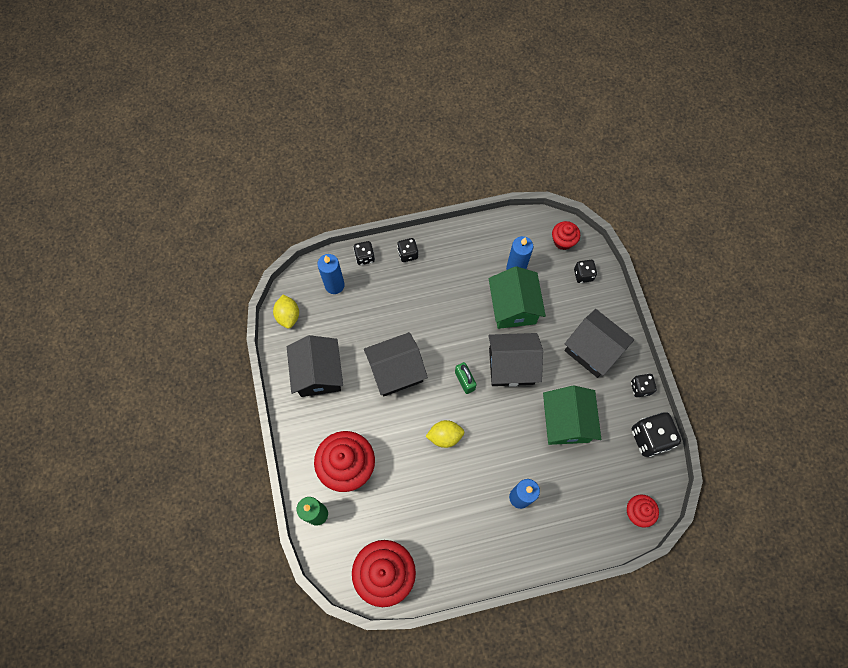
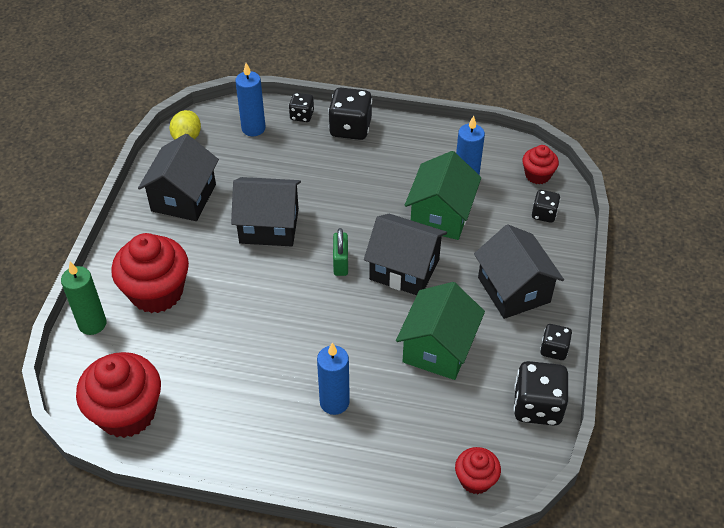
camera: 25 degrees right, 20 degrees down
(408, 254) = (350, 128): black dice -> black dice, size x1.75
(445, 436) = (284, 307): yellow lemon -> none

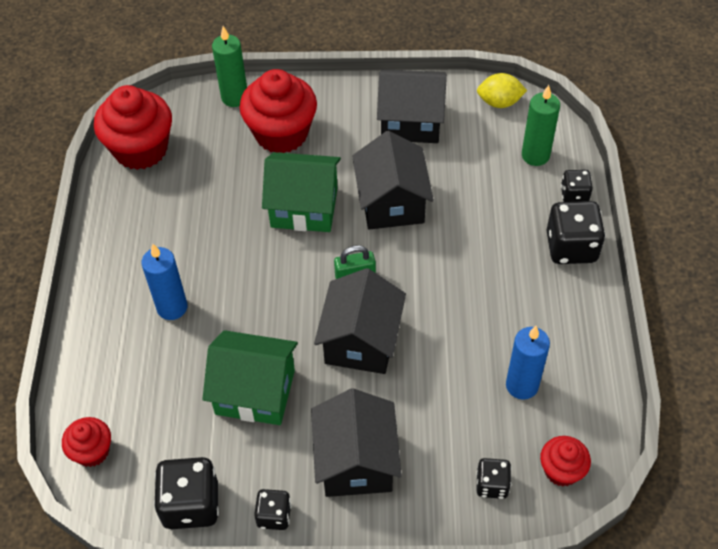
camera: 80 degrees right, 5 degrees up
(253, 128) = (535, 155): blue candle -> green candle
(441, 215) = (455, 366): green house -> green house (304, 207)
(513, 290) = (356, 461): black house -> black house turned 60 degrees counterclockwise

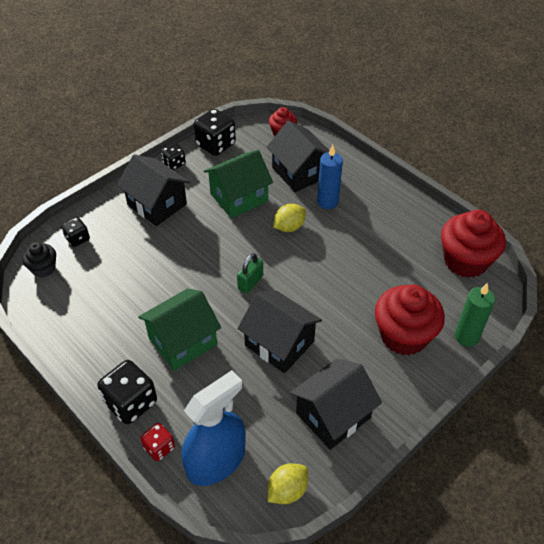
camera: 135 degrees right, 5 degrees down
(247, 309) = (289, 227): none -> yellow lemon
(304, 207) = (328, 300): green house -> green house (182, 341)
(361, 341) = (211, 254): black house -> black house (299, 172)
(522, 385) = (98, 294): blue candle -> none
(535, 155) = (216, 460): green candle -> blue spray bottle
(561, 470) = (43, 268): red cupcake -> black cupcake
(574, 195) = (159, 447): black dice -> red dice

